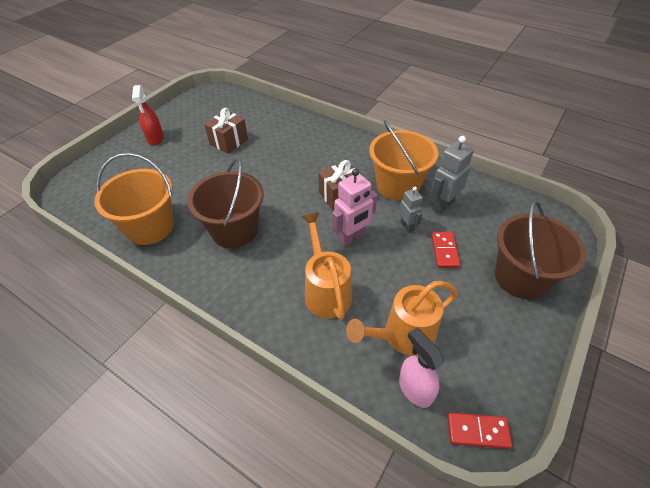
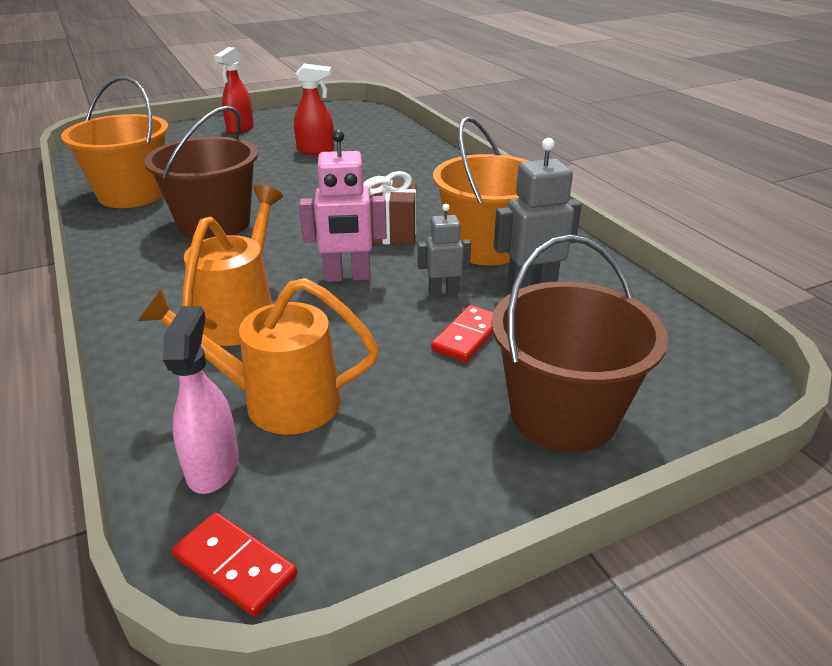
camera: 30 degrees right, 15 degrees down
(229, 142) = (316, 150): brown gift -> red spray bottle
(407, 226) = (443, 291): grey robot -> grey robot turned 105 degrees counterclockwise

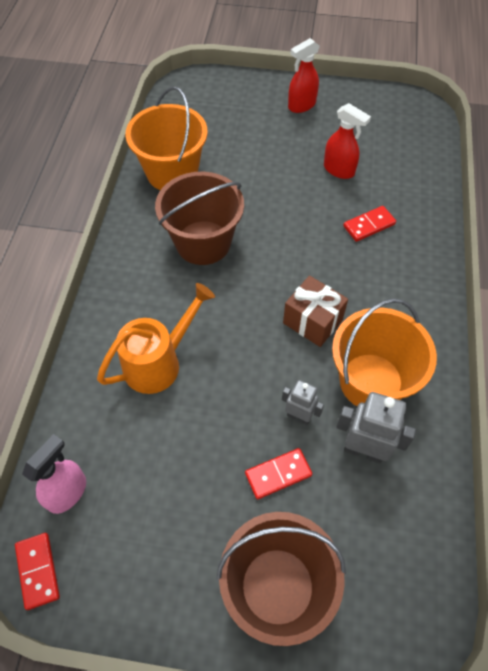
camera: 35 degrees right, 25 degrees up
(277, 401) = (129, 460): orange watering can -> none
(347, 277) = (248, 360): pink robot -> none
(378, 169) = (369, 225): none -> red domino

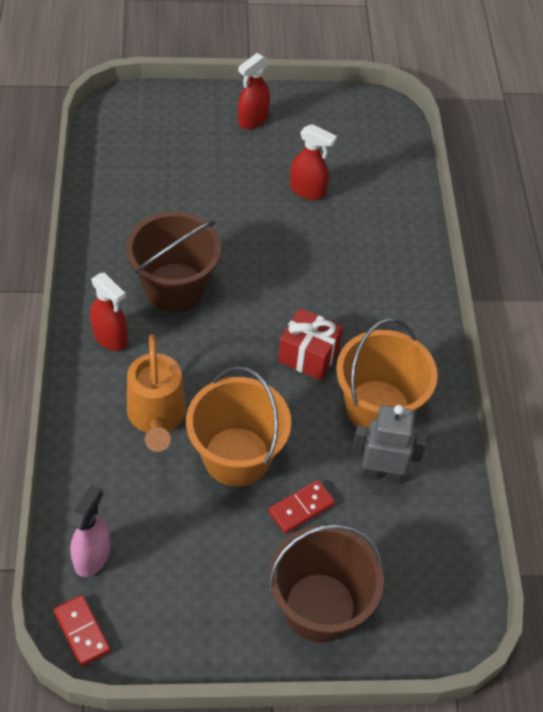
camera: 15 degrees left, 5 degrees down
(136, 281) = (110, 337): none -> red spray bottle
(159, 362) = (156, 418): orange watering can -> orange watering can turned 135 degrees clockwise
(172, 173) = (122, 213): orange bucket -> orange bucket (236, 456)
(299, 416) = (311, 451): grey robot -> none
(312, 321) = (308, 355): brown gift -> red gift
(369, 225) = (350, 248): red domino -> none

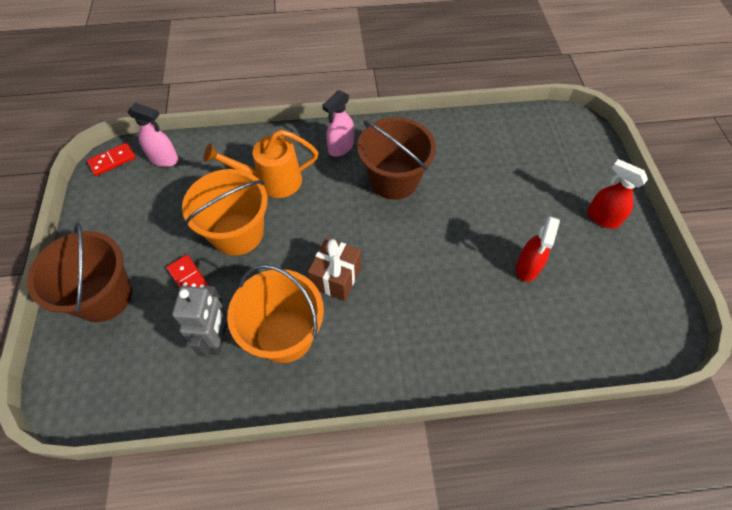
camera: 90 degrees right, 5 degrees up
(110, 337) = (341, 147): red spray bottle -> pink spray bottle
(308, 355) = (336, 277): red gift -> brown gift

